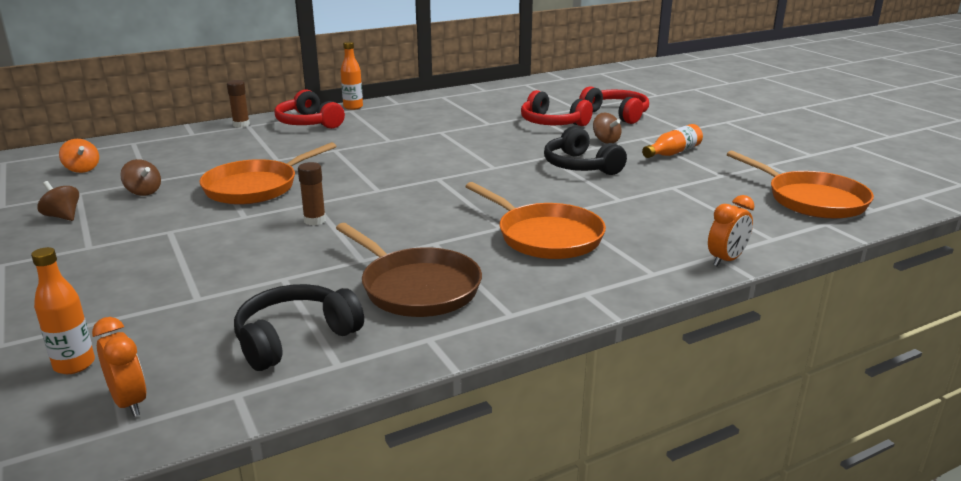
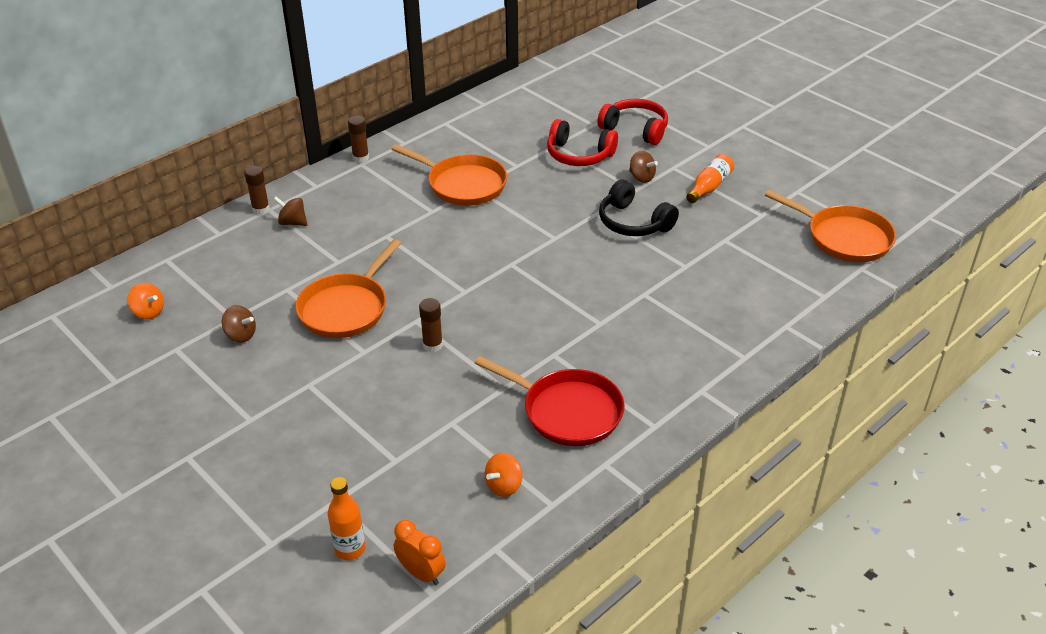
camera: 15 degrees left, 15 degrees up
(63, 216) = (190, 384): brown spinning top -> brown spinning top (292, 222)
(295, 338) = (504, 486): black headphones -> orange spinning top
(309, 123) = (331, 194): red headphones -> none
(353, 107) = (360, 158): orange bottle -> brown glue stick
(416, 287) = (567, 411): brown pan -> red pan
(545, 236) = (643, 328): orange pan -> orange pan (463, 184)
(726, 260) = (796, 330): orange clock -> none

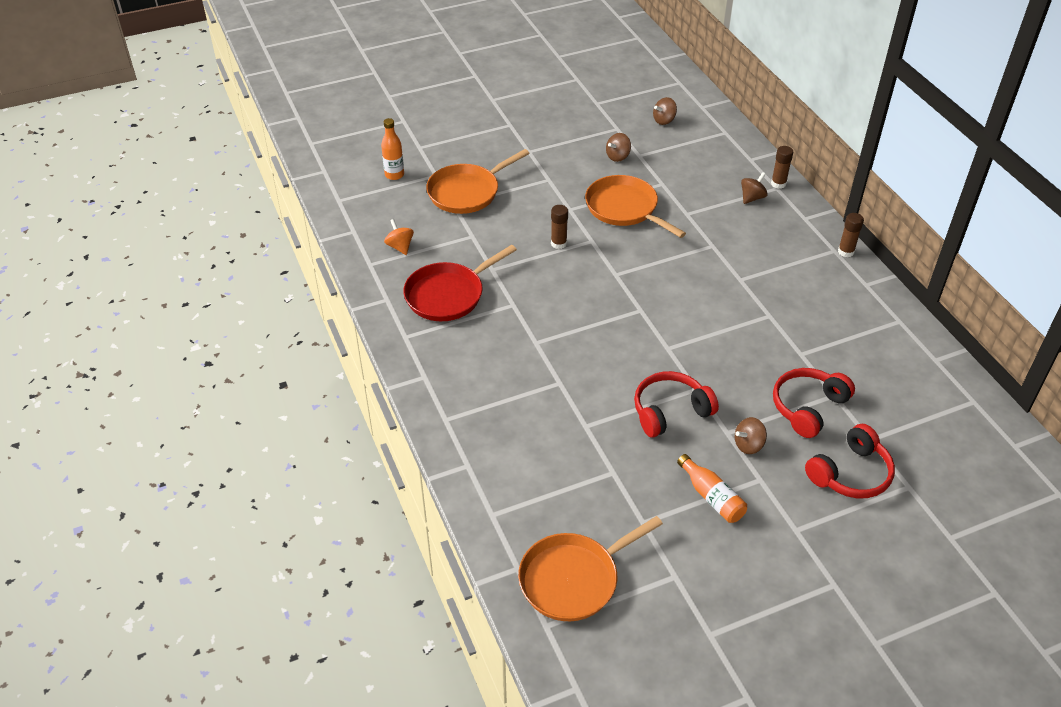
camera: 110 degrees right, 5 degrees up
(149, 312) = (664, 120): orange spinning top -> brown spinning top
(421, 573) = (357, 198): orange clock -> none
(463, 184) = (778, 308): orange pan -> orange pan (467, 192)
(633, 222) = (670, 411): black headphones -> red headphones

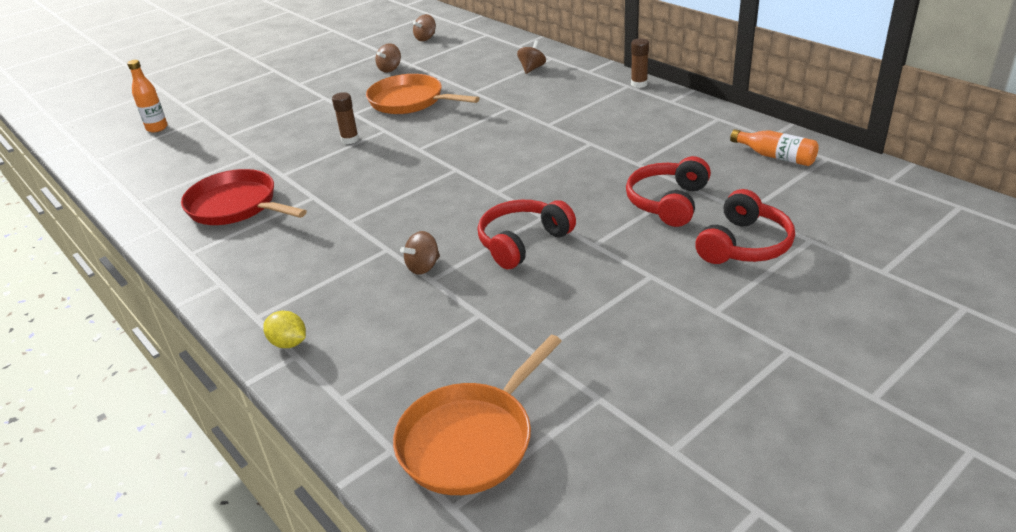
camera: 15 degrees left, 10 degrees down
(400, 246) = (172, 180): orange spinning top -> none
(448, 295) = (236, 206): red pan -> red pan turned 90 degrees clockwise
(465, 452) = (289, 343): none -> yellow lemon
(467, 192) = (240, 124): orange pan -> none
(711, 497) = (605, 306): orange bottle -> orange bottle (776, 156)
(748, 445) = (622, 249): brown spinning top -> brown spinning top (423, 267)
(778, 184) = (552, 55): brown glue stick -> none

